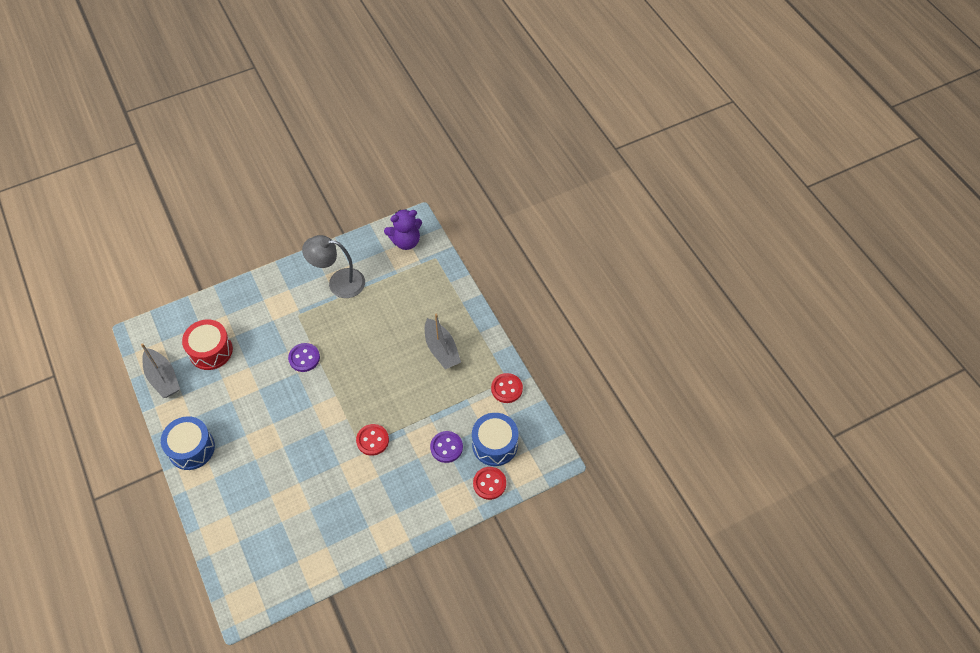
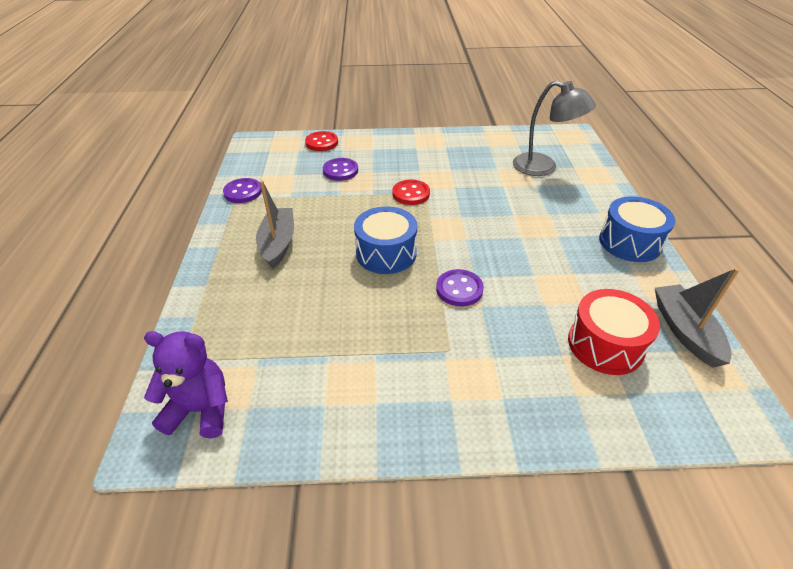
camera: 155 degrees left, 15 degrees down
(338, 283) = (359, 378): grey lamp -> grey lamp (543, 167)
(494, 444) = (294, 161): blue drum -> blue drum (386, 253)
(506, 389) = (243, 192): red button -> purple button

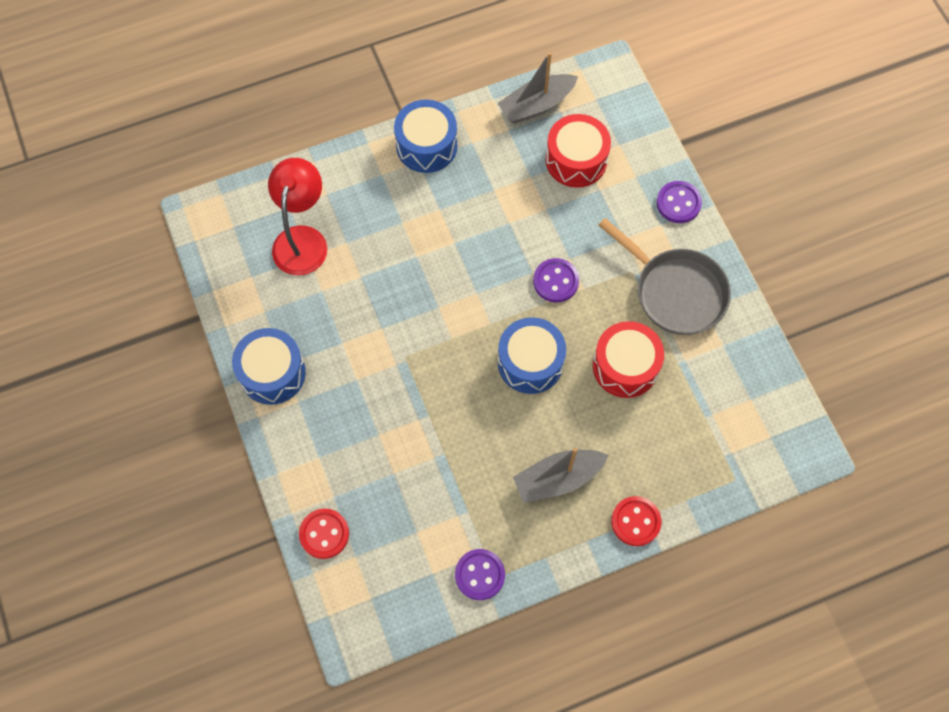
camera: 110 degrees left, 25 degrees up
(200, 410) = (769, 433): purple teddy bear -> none
(340, 171) = (389, 475): purple button -> purple button (678, 203)
(347, 313) = (625, 366): none -> red drum
(409, 382) = (675, 292): none -> grey pan
(411, 194) = (413, 373): red button -> red button (635, 521)
(441, 142) = (272, 373): none -> blue drum
(543, 167) = (302, 239): grey lamp -> red lamp

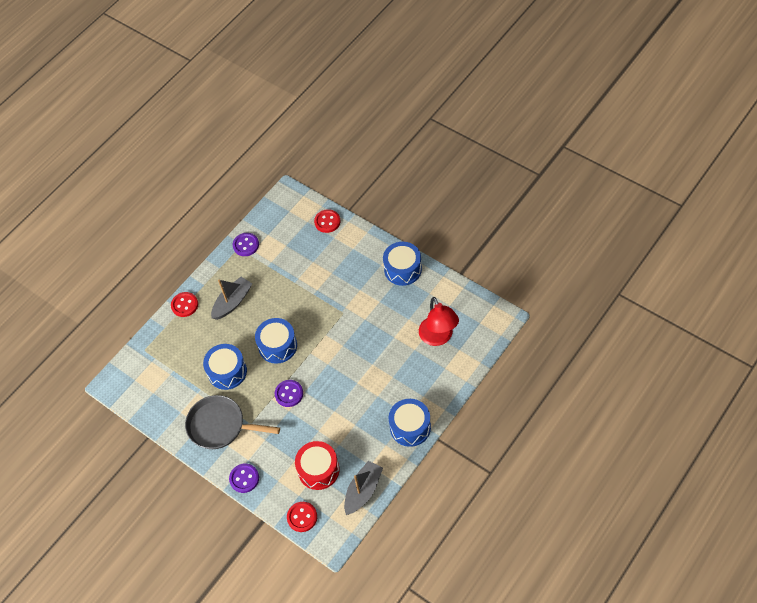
camera: 155 degrees right, 10 degrees down
(625, 366) = (227, 372): red drum -> blue drum
(630, 117) = (302, 517): none -> red button

